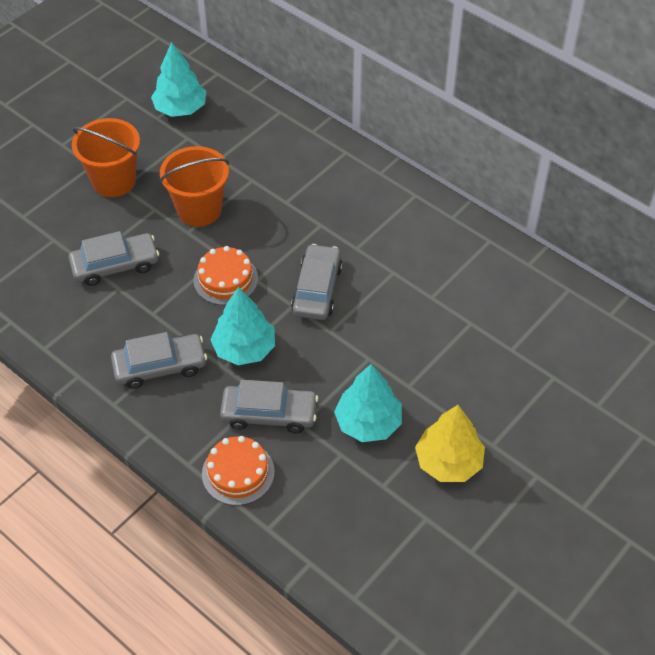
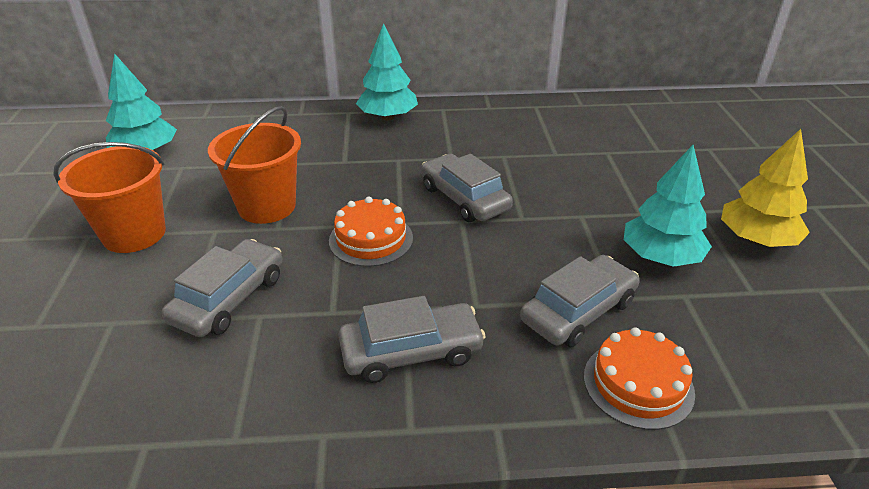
camera: 45 degrees left, 15 degrees down
(160, 366) = (411, 352): grey car -> grey car turned 45 degrees clockwise
(244, 348) = (472, 277): turquoise tree -> turquoise tree (388, 117)

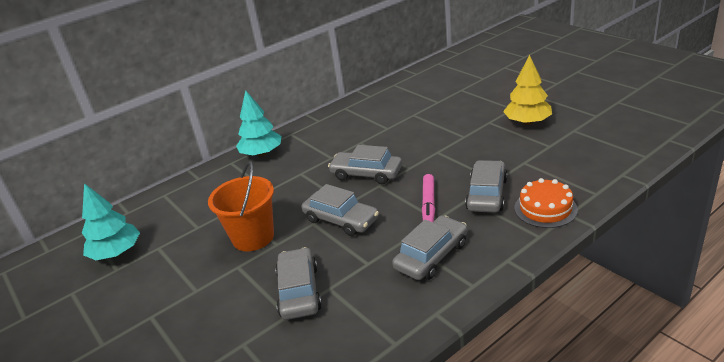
camera: 30 degrees left, 5 degrees down
(134, 234) = (184, 297): orange bucket -> none
(371, 239) = (341, 220): orange cake -> grey car
(488, 280) = (428, 204): none -> pink marker
(660, 257) = (495, 151): turquoise tree -> none

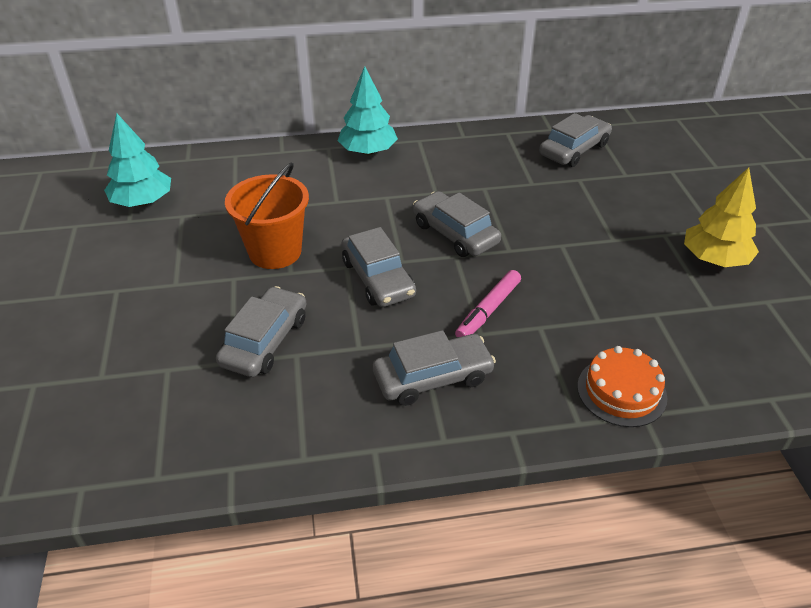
camera: 25 degrees right, 10 degrees up
(487, 194) = (568, 333): grey car -> grey car (574, 150)

